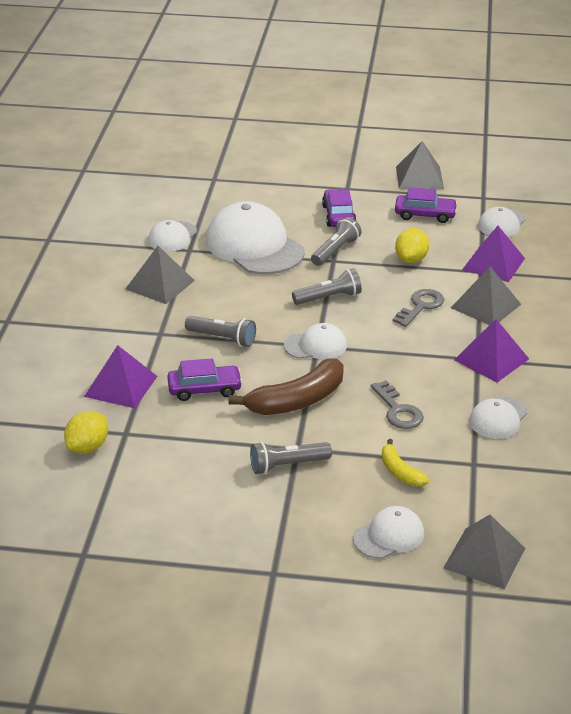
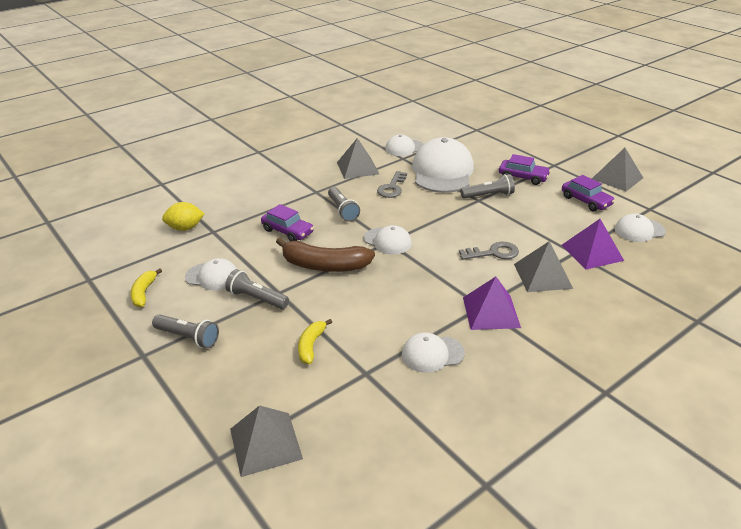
camera: 45 degrees right, 0 degrees up
(120, 386) = (252, 207): purple pyramid -> none
(169, 528) = (144, 293): none -> yellow banana
(329, 298) = (440, 219): grey flashlight -> grey flashlight (188, 337)
(338, 215) = (523, 177): purple car -> purple car turned 75 degrees clockwise
(389, 536) = (236, 381): white cap -> white cap (212, 276)
(398, 410) = (373, 307): grey key -> grey key (392, 187)
(411, 259) = (532, 222): yellow lemon -> none

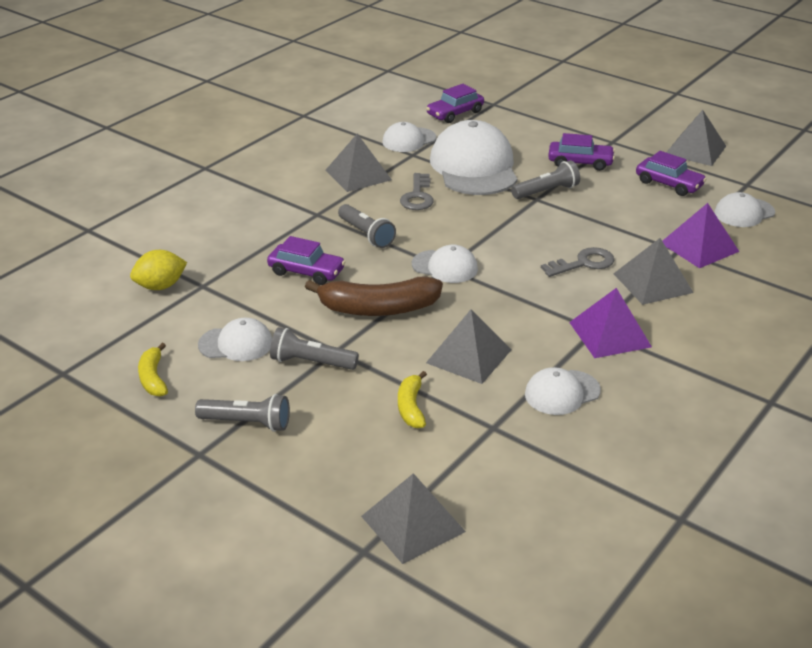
camera: 15 degrees left, 0 degrees up
(373, 312) = (469, 356): none -> grey pyramid
(446, 133) = (455, 113): none -> purple car

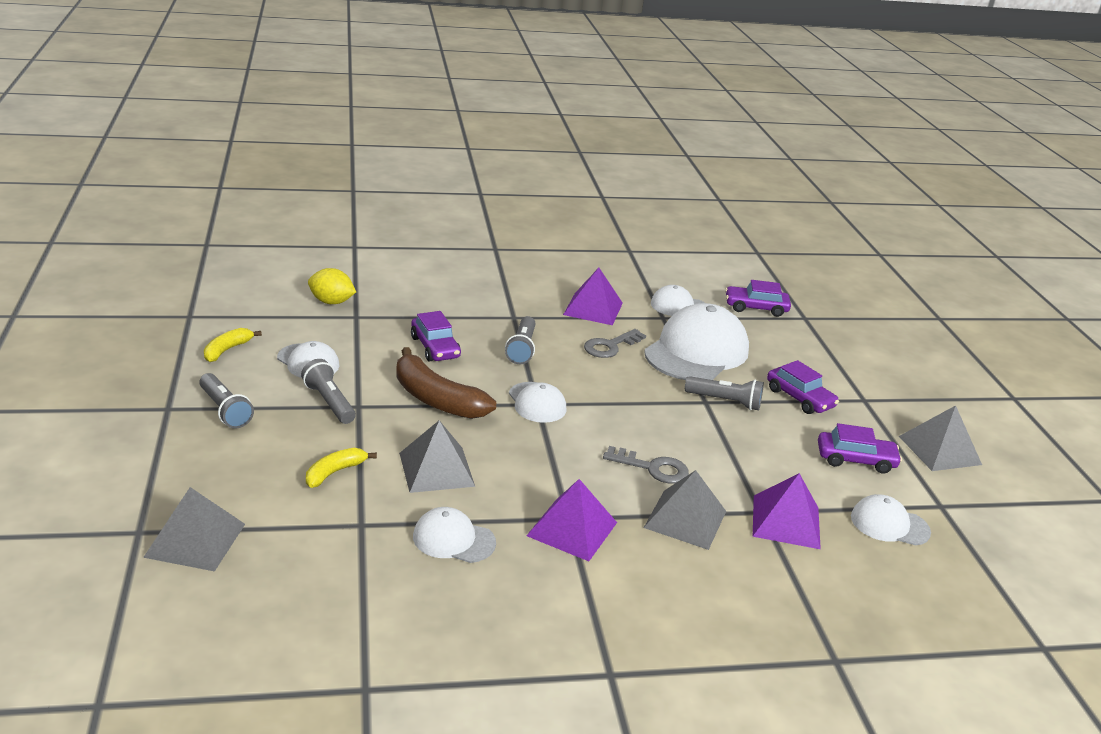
camera: 40 degrees right, 5 degrees down
(358, 175) = (593, 308): grey pyramid -> purple pyramid
(669, 184) = (855, 459): purple car -> purple car turned 75 degrees counterclockwise

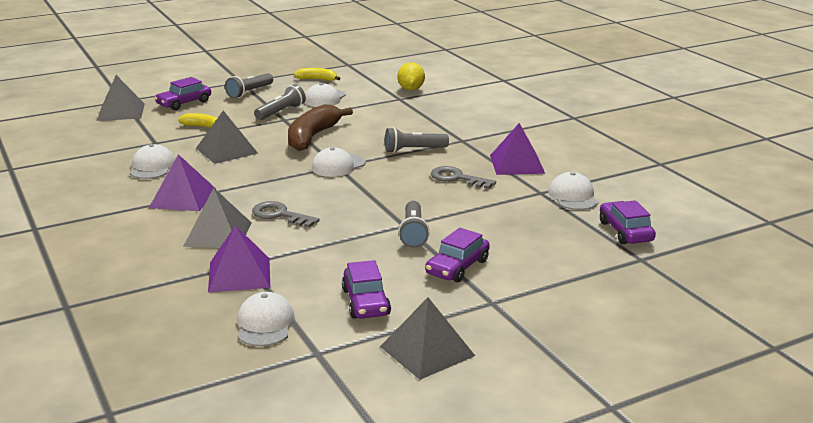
camera: 75 degrees right, 5 degrees down
(435, 347) = (383, 125): purple car -> purple car (184, 103)
(652, 468) = (280, 215): grey key -> grey key turned 120 degrees clockwise
(696, 351) = (492, 212): white cap -> none

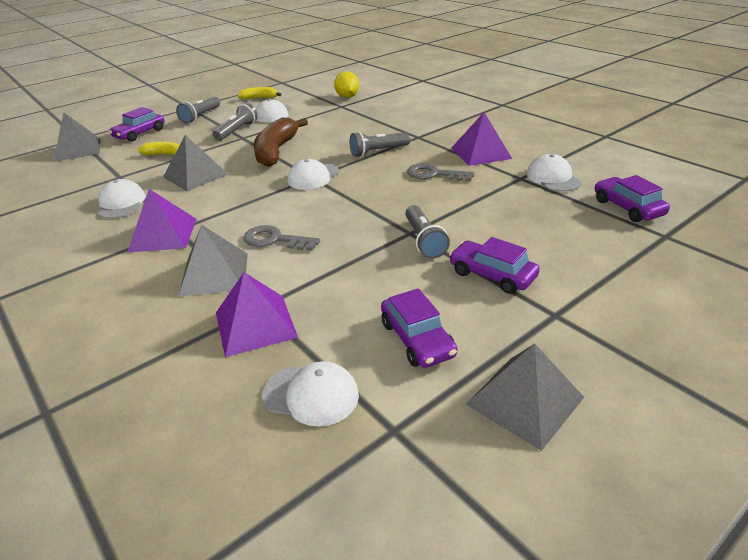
camera: 10 degrees left, 10 degrees up
(265, 324) = (311, 395): white cap -> white cap turned 120 degrees clockwise
(457, 267) = (492, 275): purple car -> purple car turned 105 degrees clockwise

